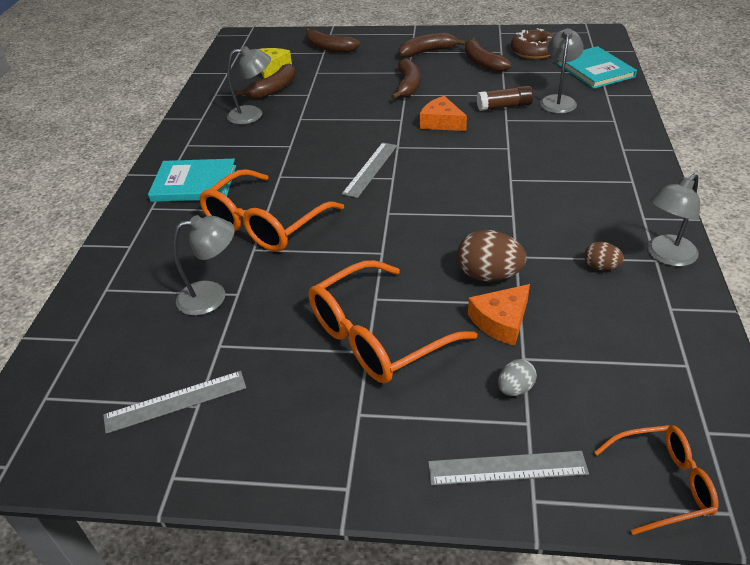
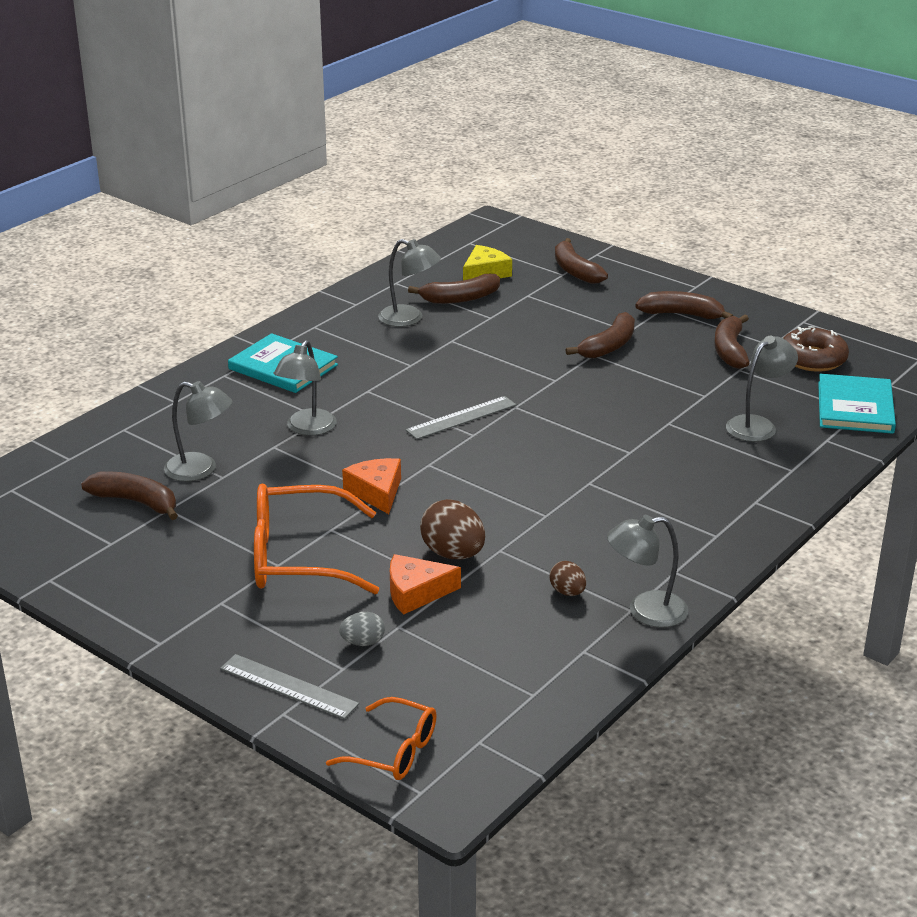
camera: 30 degrees right, 10 degrees down
(175, 401) = (98, 533): grey ruler -> none
(183, 352) = (136, 502): none -> brown banana
(265, 224) = (307, 429): orange glasses -> grey lamp
(441, 122) = (593, 399): orange cheese -> orange cheese (376, 492)
(504, 106) = (686, 408): brown glue stick -> none

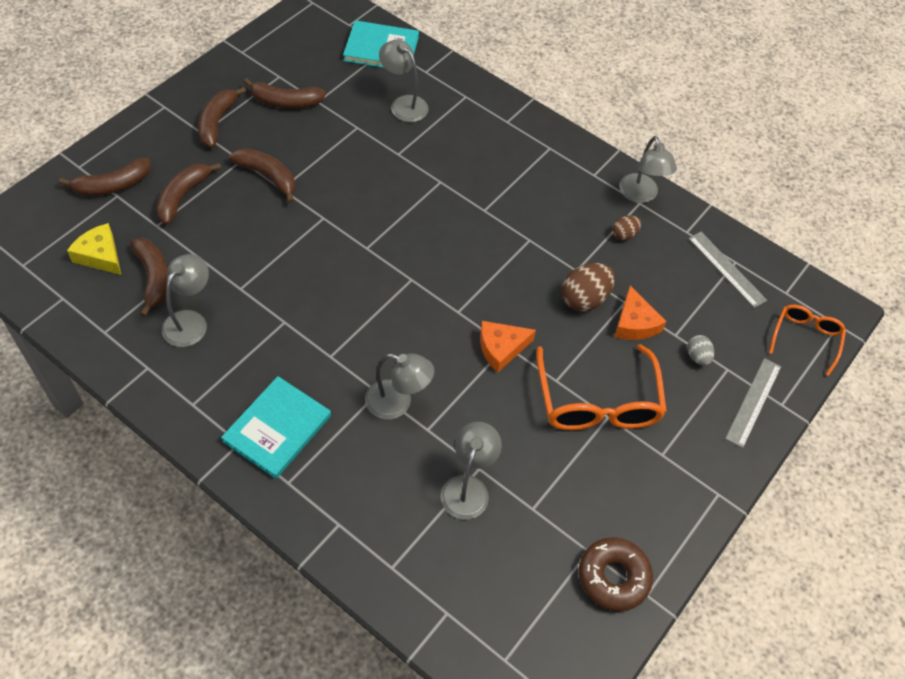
camera: 95 degrees left, 25 degrees up
(136, 502) = (523, 537): brown banana -> brown banana (183, 196)
(461, 417) = (383, 286): grey ruler -> grey ruler (726, 269)
(812, 359) = (305, 57): brown donut -> brown donut (613, 577)

